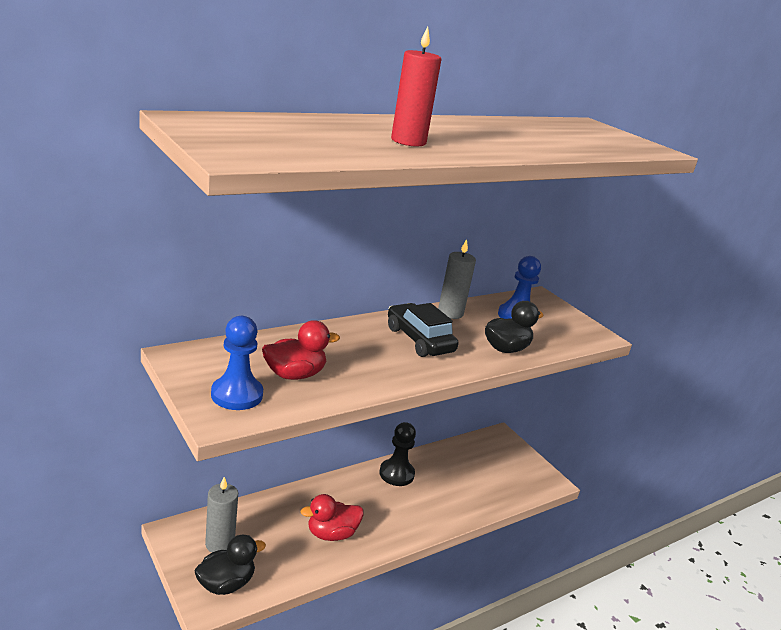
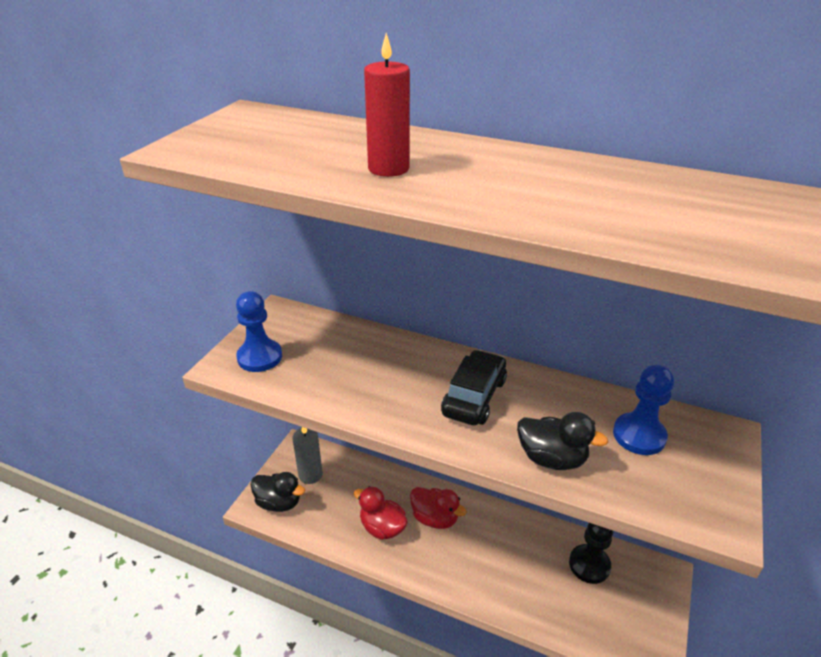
camera: 60 degrees right, 10 degrees up
(294, 374) = (320, 365): red duck -> red duck (435, 518)
(396, 474) = (499, 525): black pawn -> black pawn (589, 565)
(450, 313) = (561, 390): grey candle -> none

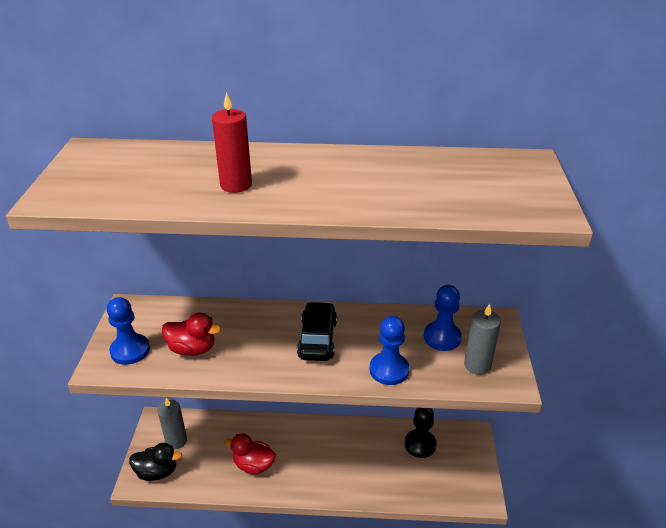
camera: 20 degrees left, 0 degrees up
(435, 518) = (293, 445): red duck -> red duck (192, 349)
(552, 458) = (389, 370): black duck -> blue pawn
(678, 485) = (477, 365): none -> grey candle

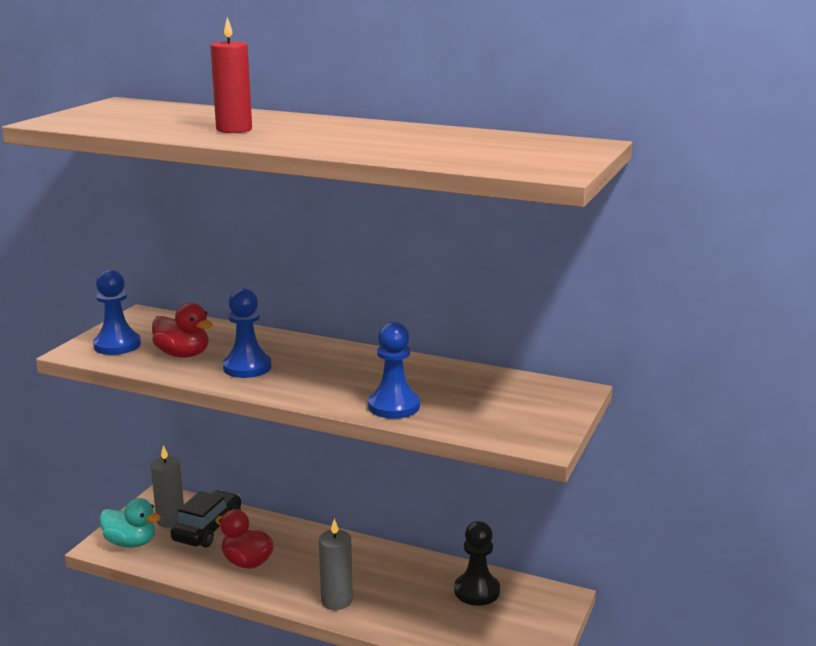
camera: 20 degrees right, 15 degrees down
(157, 472) = (131, 543): black duck -> turquoise duck
(317, 339) = (330, 370): black car -> black car (208, 529)
(442, 337) = (486, 393): blue pawn -> blue pawn (247, 367)
(477, 365) = (510, 421): grey candle -> grey candle (336, 600)

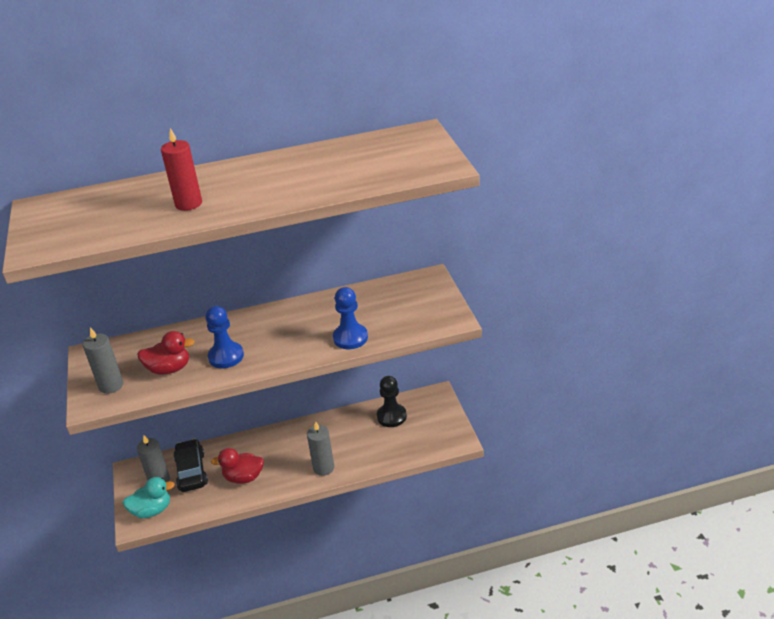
camera: 35 degrees left, 15 degrees up
(117, 345) = (111, 385): blue pawn -> grey candle

